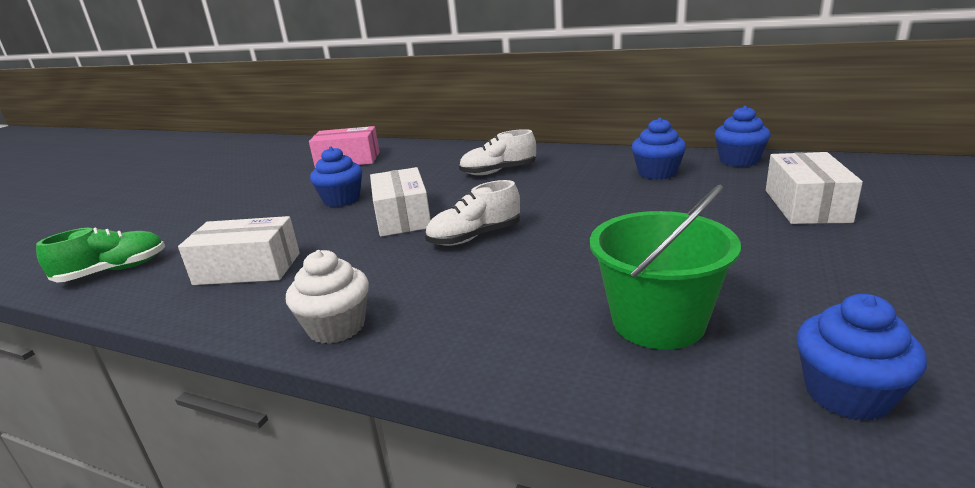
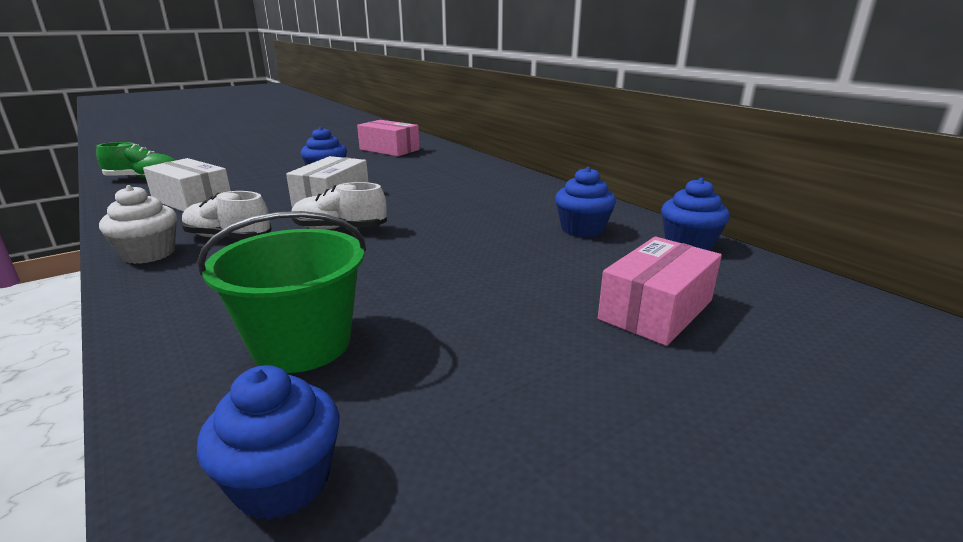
camera: 30 degrees right, 0 degrees up
(498, 171) = (462, 187): white shoe -> white shoe (228, 238)
(806, 205) = (656, 310): white box -> pink box

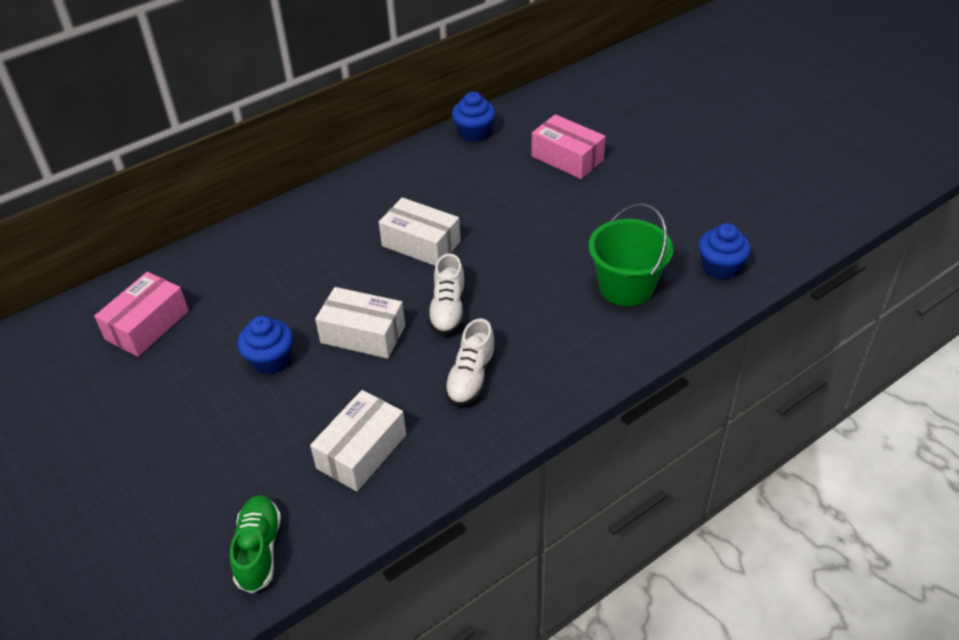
camera: 90 degrees left, 20 degrees up
(149, 254) = (509, 418): white cupcake -> none
(454, 218) = (421, 244): none -> white box
(582, 229) = (447, 176): blue cupcake -> none

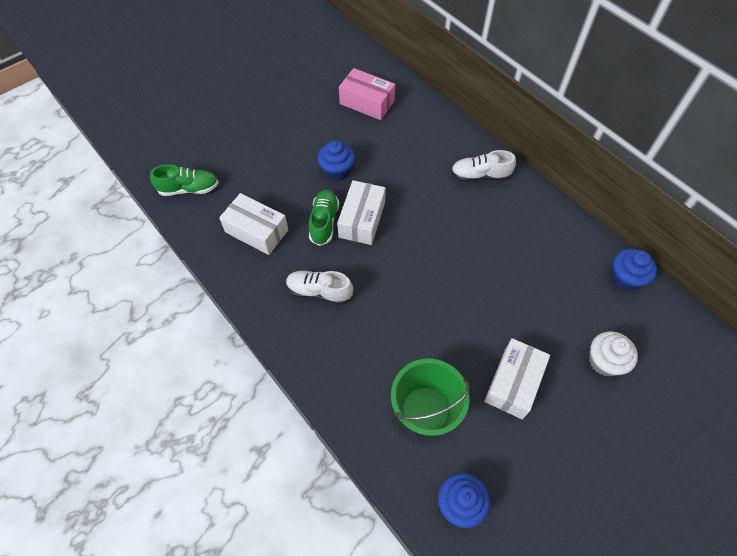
camera: 85 degrees right, 15 degrees up
(359, 374) = (324, 222): none -> green shoe
(421, 244) = (463, 248): white box -> white box (513, 383)
(448, 310) = (389, 272): white shoe -> white shoe (480, 176)
(567, 158) = (604, 361): pink box -> white cupcake

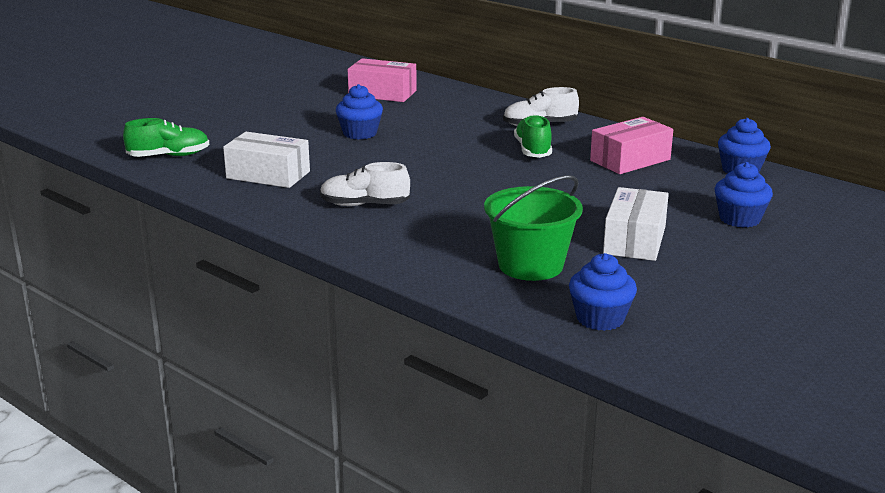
camera: 10 degrees left, 35 degrees down
(324, 222) = (354, 164): green shoe -> green shoe (533, 150)
(362, 220) = (402, 159): white box -> none
(539, 247) = (630, 160): none -> pink box
(604, 361) = (739, 219): white cupcake -> blue cupcake

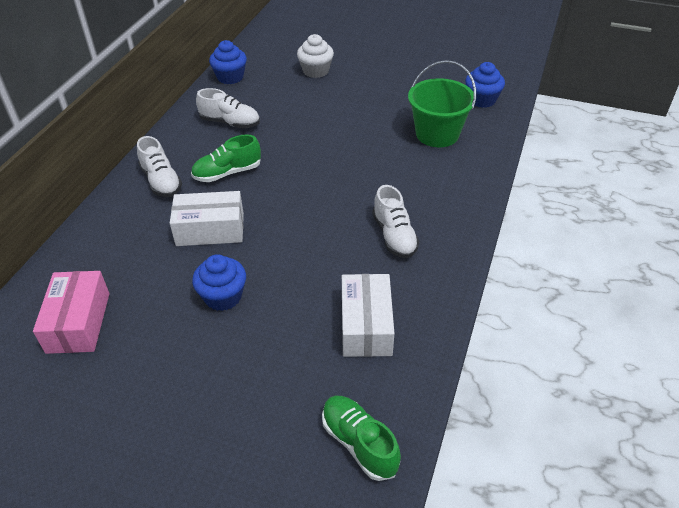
camera: 110 degrees left, 20 degrees up
(630, 160) = (230, 123): pink box -> white shoe
(635, 240) = (372, 102): white box -> white box (210, 229)
(739, 219) = (316, 71): blue cupcake -> white cupcake

